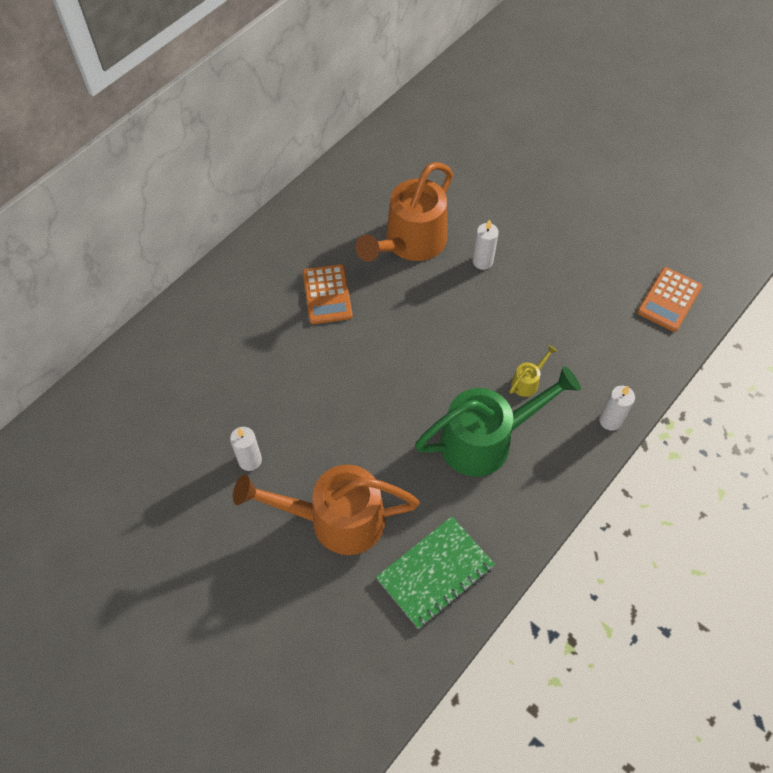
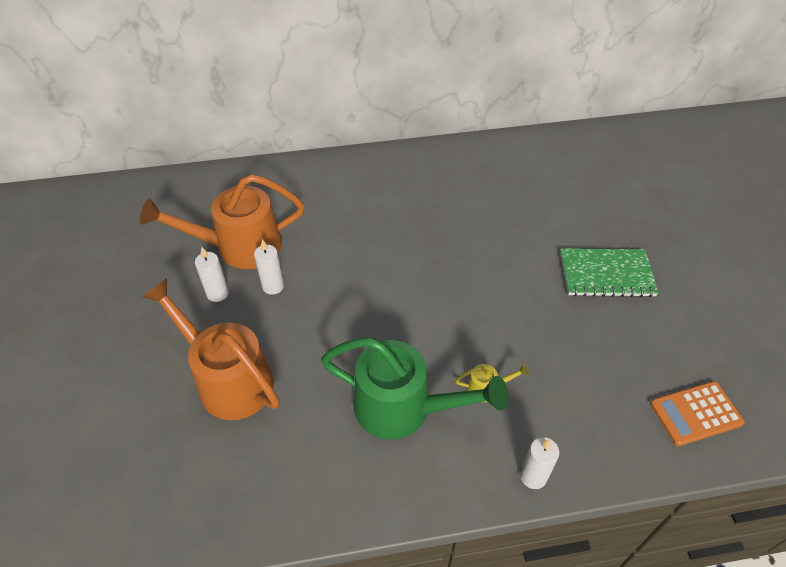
camera: 40 degrees right, 10 degrees down
(327, 294) = (389, 220): orange calculator -> none
(410, 243) = (490, 223): orange watering can -> orange watering can (239, 247)
(435, 573) = (254, 481): green notebook -> green notebook (606, 274)
(482, 261) = (538, 272): white candle -> white candle (273, 286)

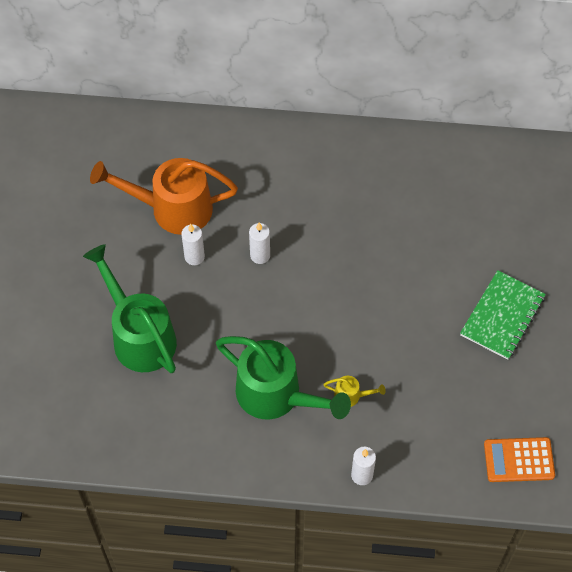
camera: 15 degrees right, 10 degrees up
(217, 293) = (144, 253): white candle -> white candle (260, 255)
(228, 378) = (139, 335): orange watering can -> green watering can
(606, 274) = (502, 316): green notebook -> green notebook turned 75 degrees counterclockwise

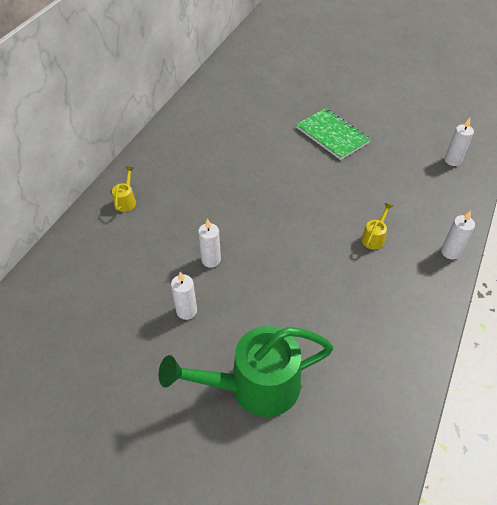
camera: 70 degrees left, 10 degrees down
(172, 208) = (122, 314): orange watering can -> none
(277, 396) = (359, 289): green watering can -> none
(305, 153) = (126, 201): none -> yellow watering can
(519, 460) = (452, 160): orange calculator -> white candle

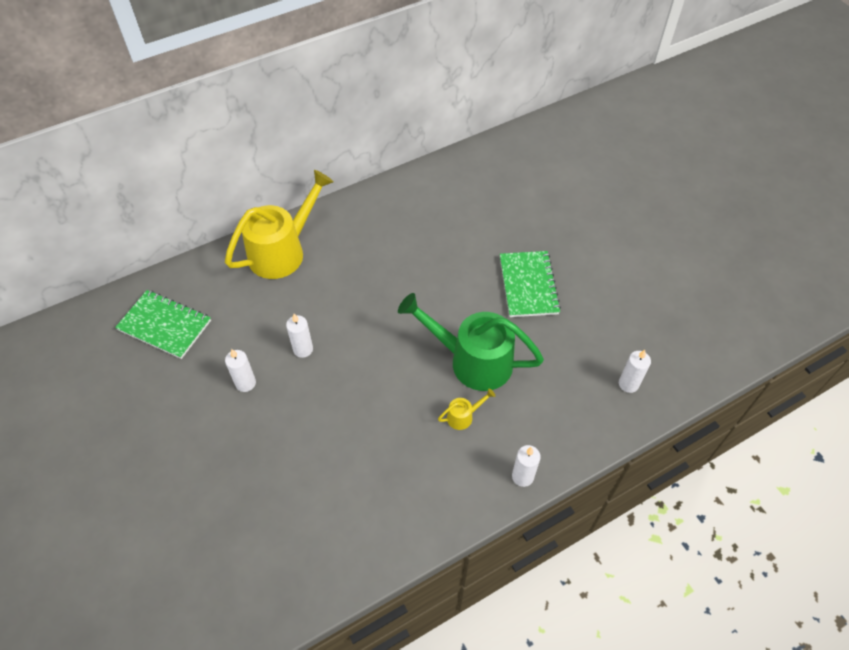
camera: 35 degrees right, 5 degrees up
(69, 308) = (165, 325): none -> green notebook
(126, 201) = (283, 251): yellow watering can -> yellow watering can, size x2.48
(254, 386) = (240, 480): green watering can -> green watering can (472, 360)

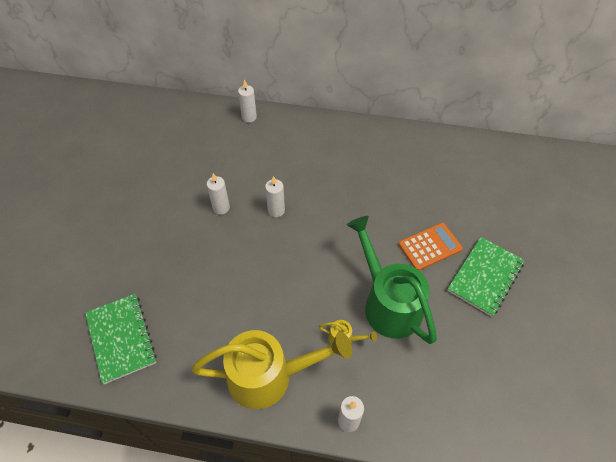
camera: 40 degrees right, 0 degrees up
(165, 325) = (208, 138): green notebook -> green notebook (121, 338)
(283, 251) = (322, 137): yellow watering can -> yellow watering can (269, 376)
(466, 290) = (430, 247): none -> orange calculator
(628, 384) = (505, 418): white candle -> white candle (249, 117)

